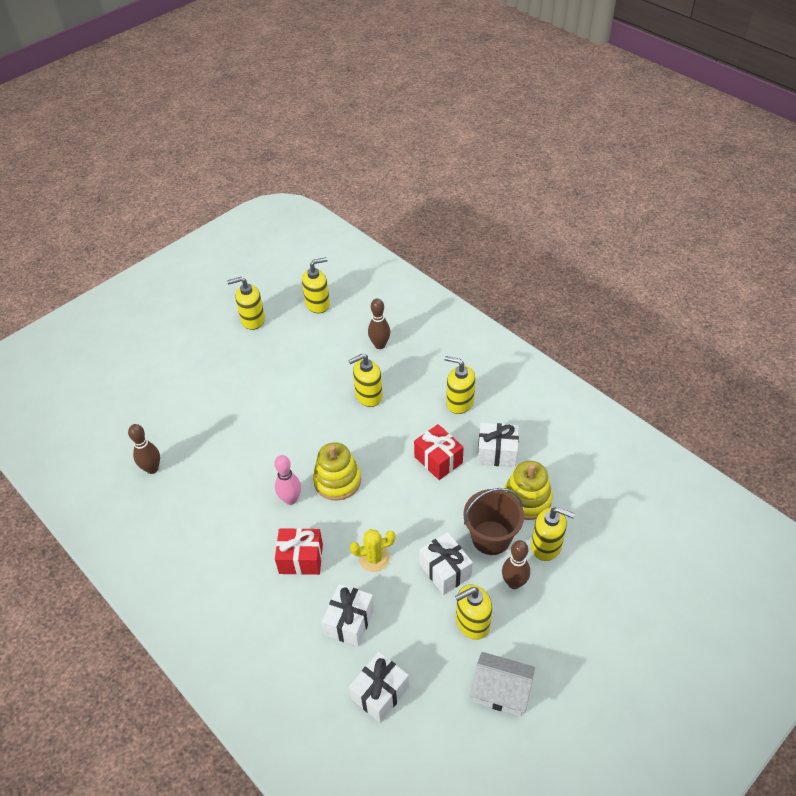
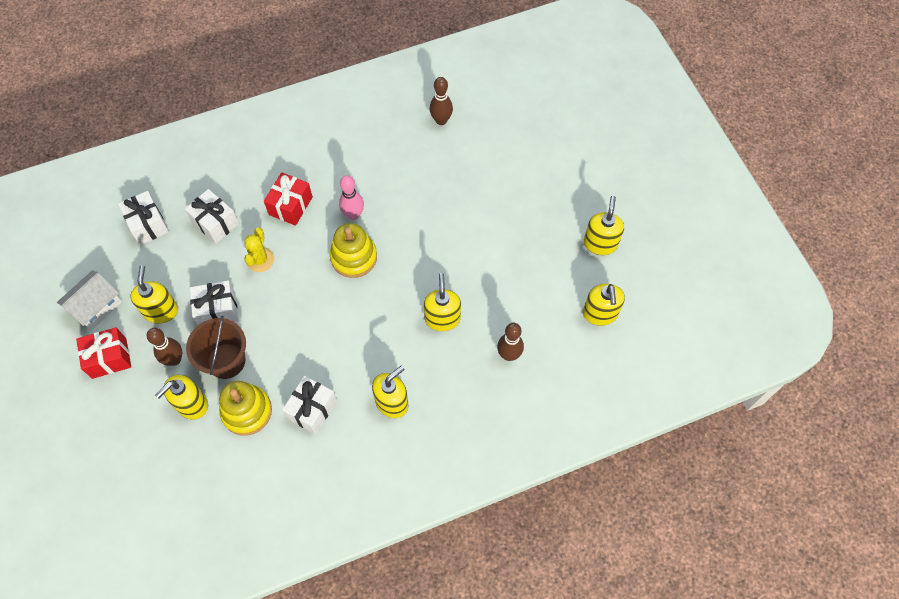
camera: 110 degrees right, 15 degrees up
(438, 460) = (332, 351): red gift -> red gift (109, 358)

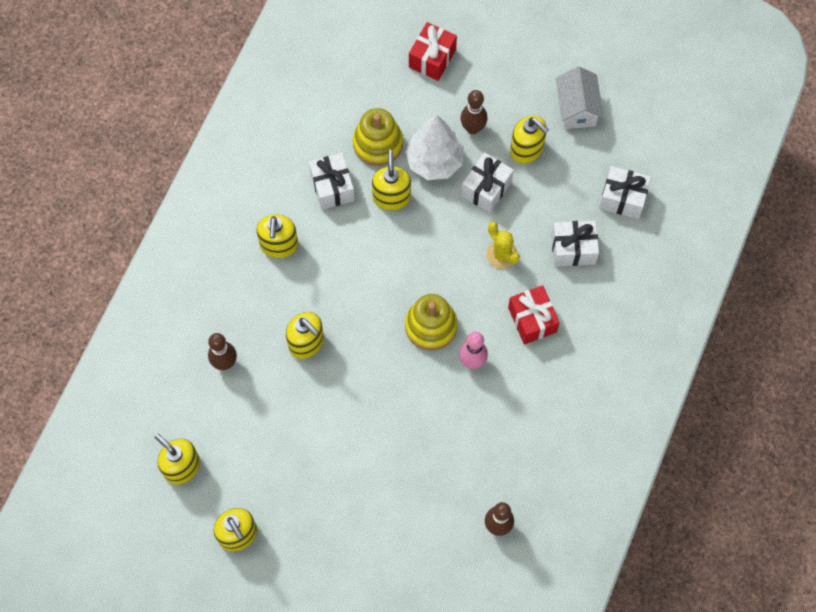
camera: 135 degrees right, 5 degrees up
(109, 358) = (520, 86): red gift -> red gift (432, 58)
(192, 404) = (422, 113): yellow soap dispenser -> yellow soap dispenser (391, 197)
(226, 361) = (434, 161): brown bucket -> white tree

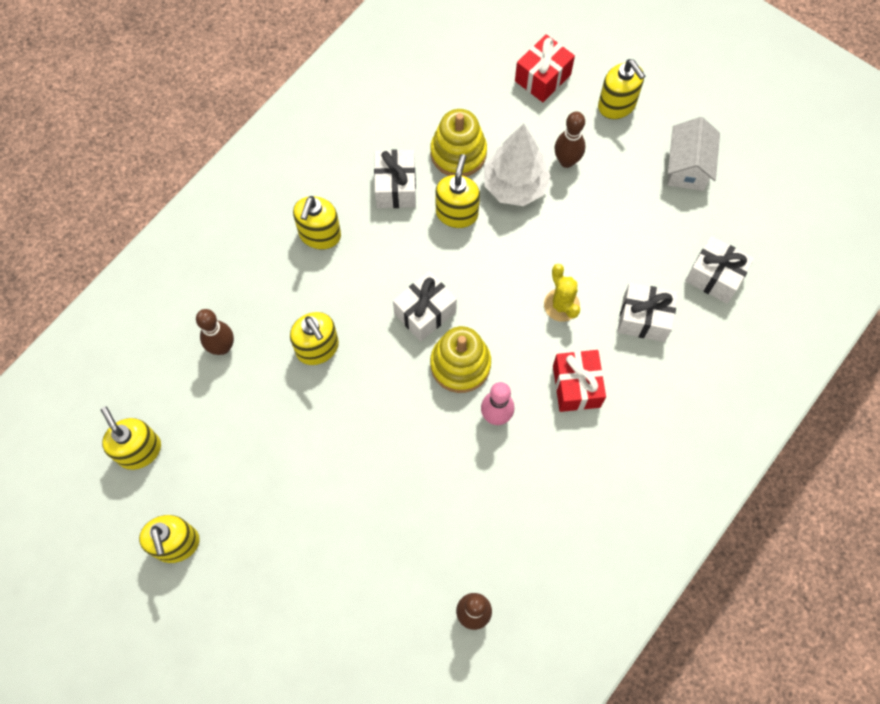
camera: 15 degrees right, 0 degrees up
(486, 189) = (564, 229): white gift -> white gift (425, 313)
(527, 149) = (620, 198): yellow soap dispenser -> yellow soap dispenser (617, 105)

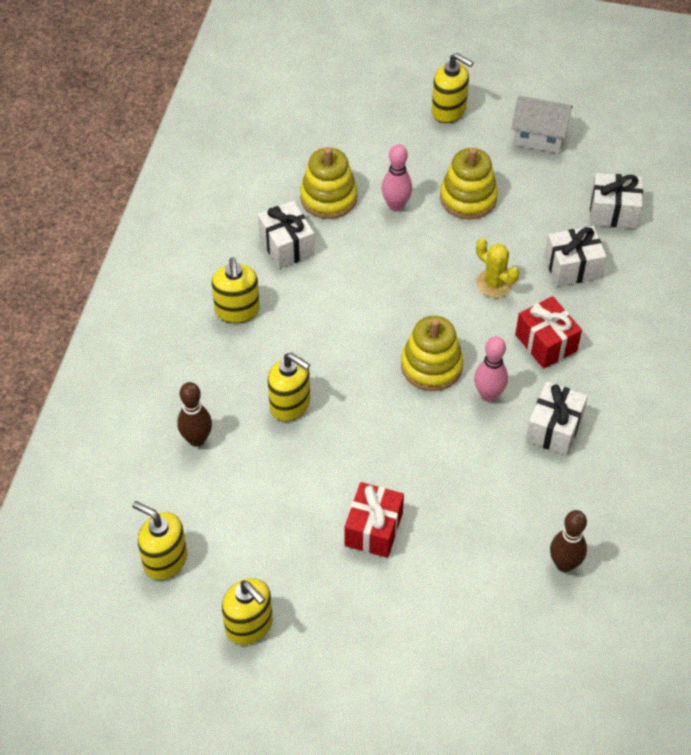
camera: 25 degrees left, 15 degrees down
(425, 313) = (374, 337): white gift -> white gift (554, 428)
(457, 213) = (356, 246): yellow soap dispenser -> none
(514, 186) = (396, 205): white tree -> pink bowling pin
(542, 78) = (370, 112): red gift -> red gift (373, 529)
(566, 161) = (430, 169): brown bowling pin -> none
(585, 205) = (468, 198): none -> yellow stacking toy
(687, 167) = (539, 136): white house -> white house turned 60 degrees counterclockwise

